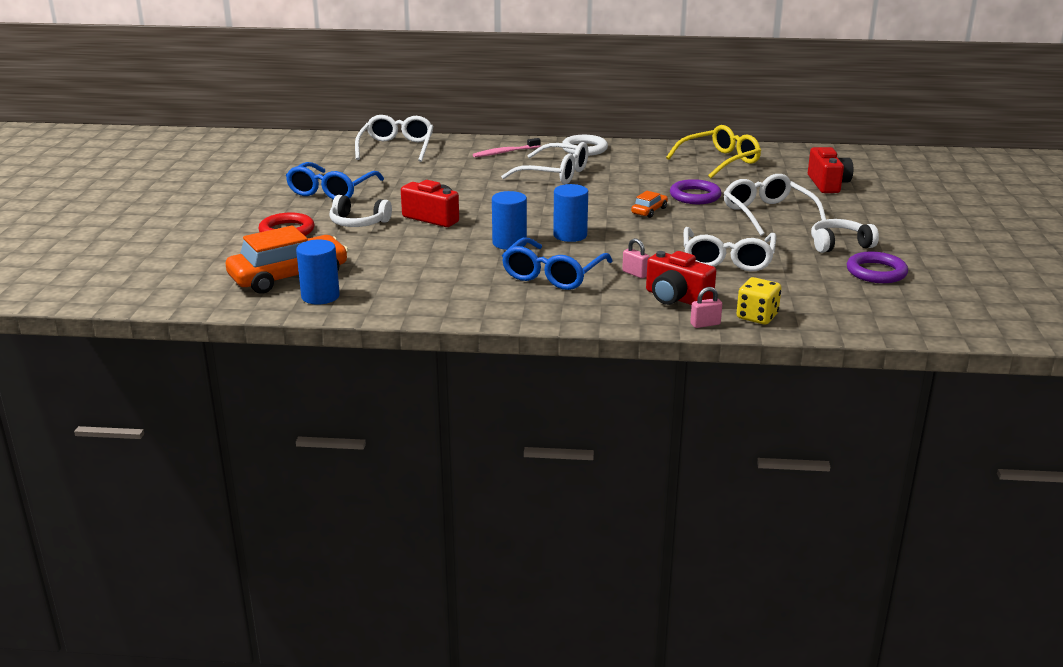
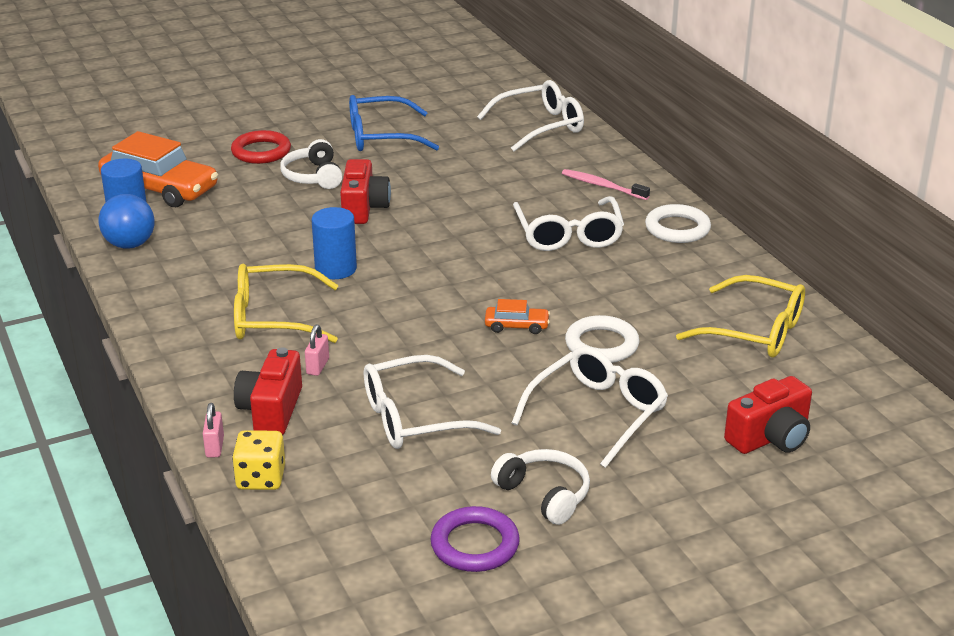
camera: 60 degrees right, 5 degrees up
(369, 303) = (130, 244): none -> blue ball
(553, 274) = (273, 318): blue glasses -> yellow glasses
(570, 235) = (390, 297): blue cylinder -> none
(695, 196) = (601, 344): purple ring -> white ring
(705, 324) = (215, 447): pink padlock -> pink padlock turned 45 degrees clockwise

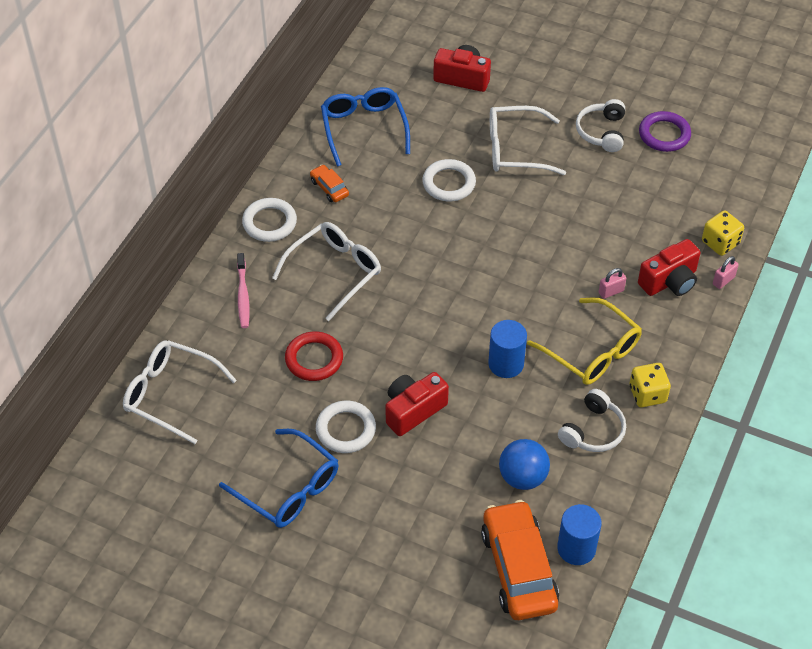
camera: 130 degrees left, 20 degrees up
(130, 244) = (606, 510): blue ball -> blue ball (523, 477)
(183, 322) = (647, 394): none -> yellow dice
(261, 151) = (394, 552): red ring -> red ring (314, 359)
(313, 176) = (398, 481): white headphones -> white headphones (593, 431)
(394, 175) = (346, 429): none -> white ring
(415, 418) = (603, 217): white glasses -> none
(516, 326) = (471, 231): orange car -> orange car (329, 188)
(754, 331) = (364, 129): yellow glasses -> blue glasses

